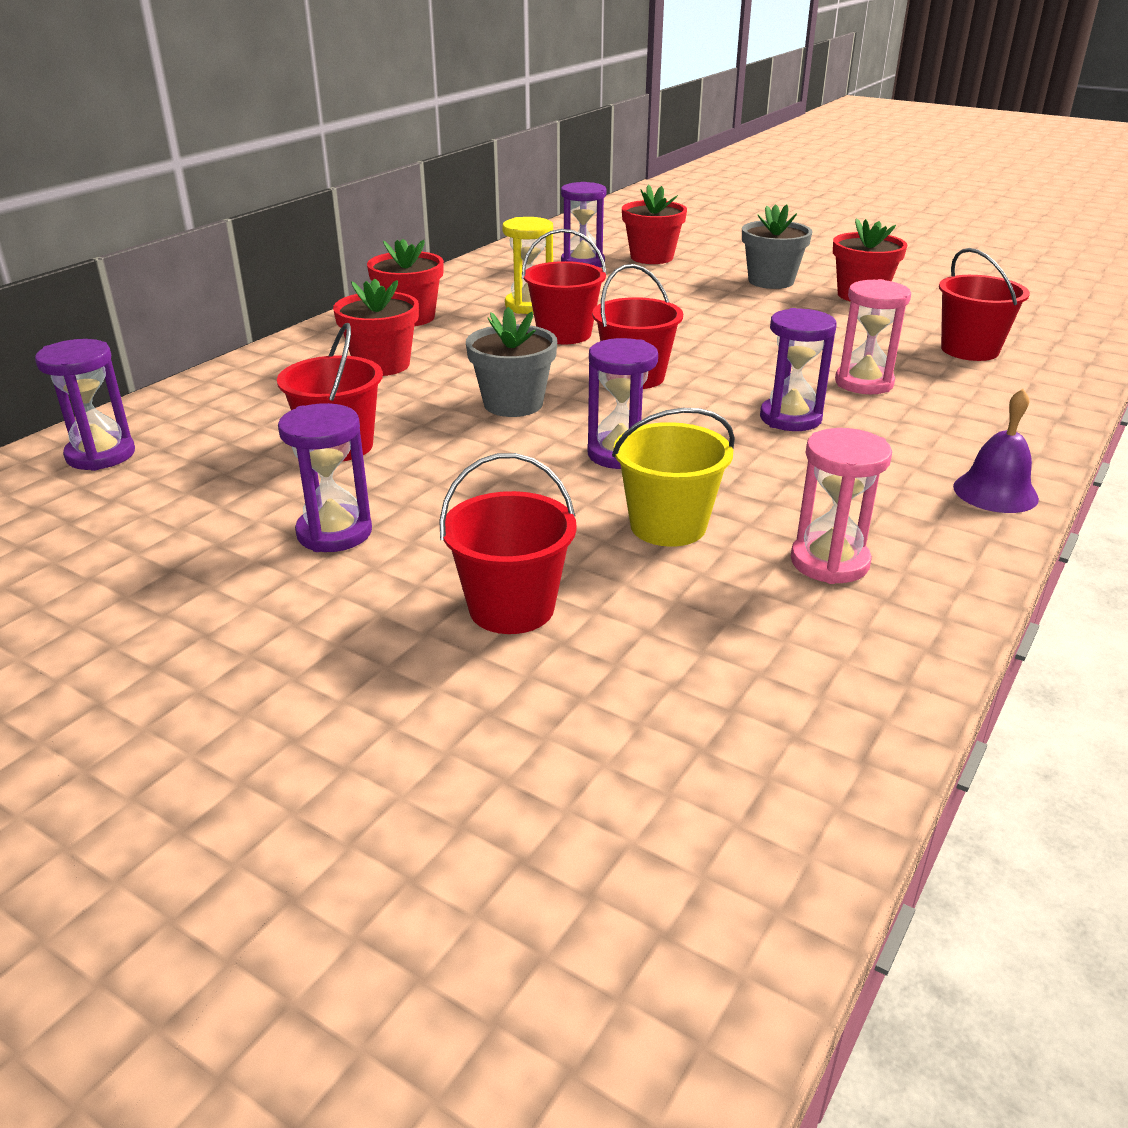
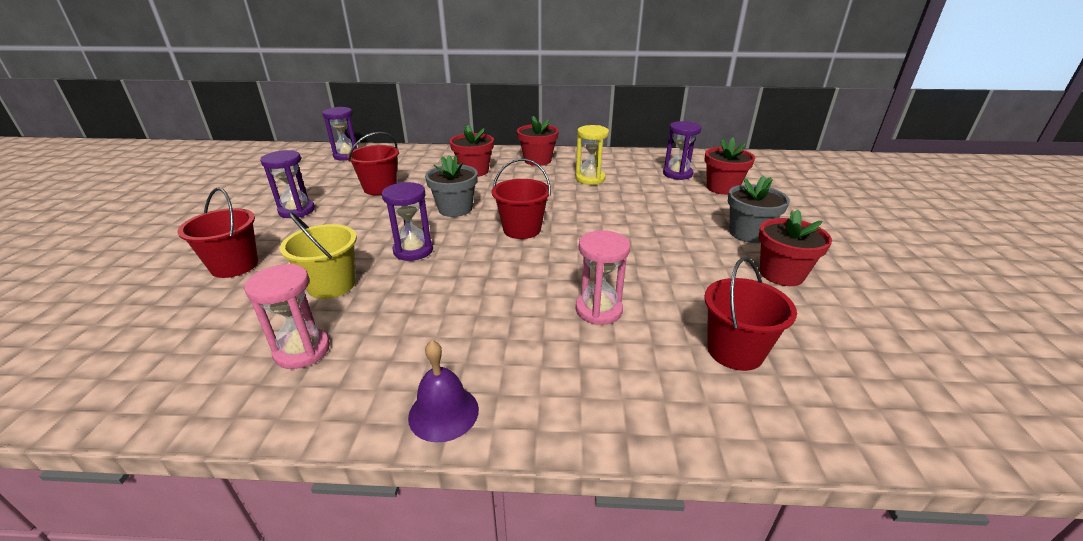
camera: 60 degrees right, 0 degrees up
(564, 334) = (561, 197): red bucket -> none
(790, 418) = (507, 293): purple hourglass -> none

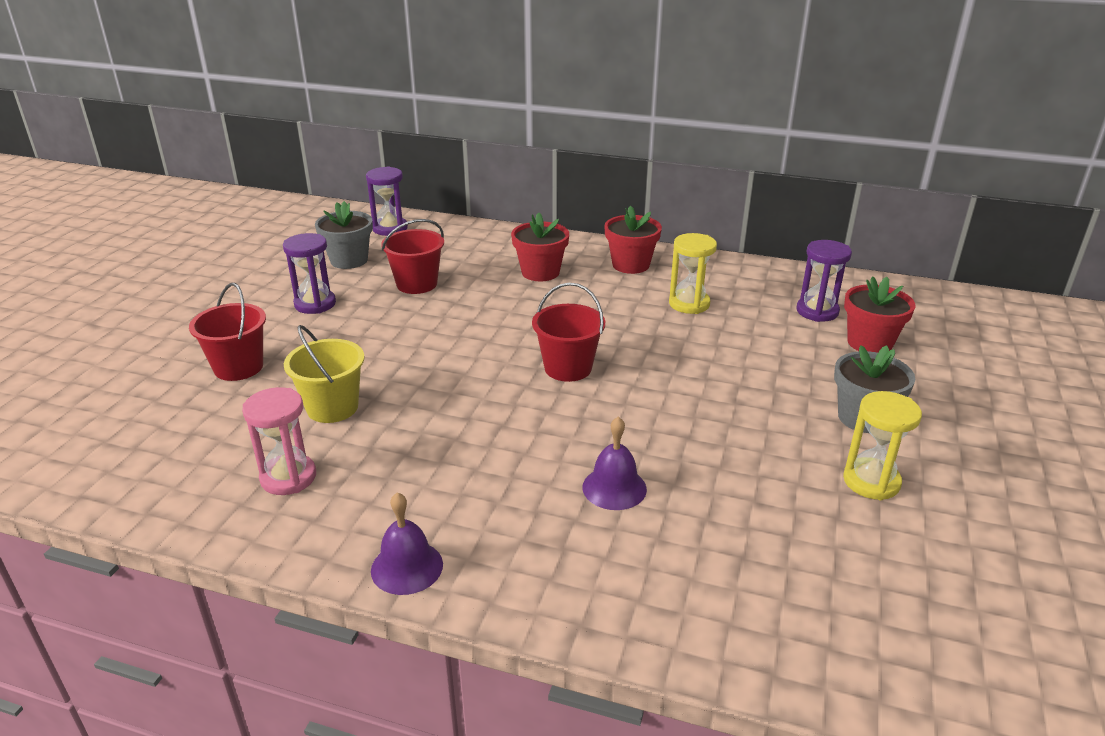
camera: 15 degrees right, 0 degrees up
(413, 250) = (431, 377): purple hourglass -> none
(455, 209) = (497, 327): grey flower pot -> grey flower pot (349, 260)
(598, 310) = (614, 488): pink hourglass -> purple bell
(735, 351) = (749, 565): red bucket -> none
(781, 274) = (871, 481): red flower pot -> yellow hourglass

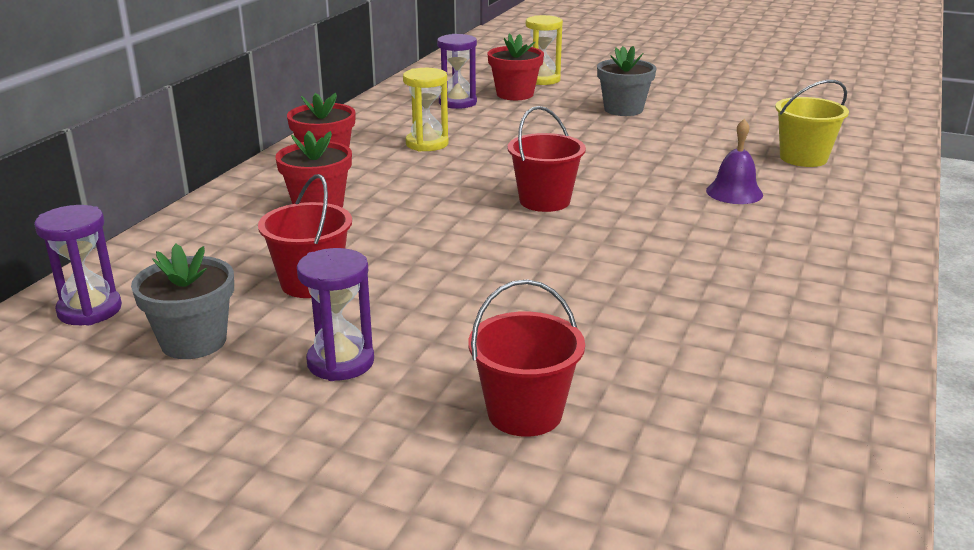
camera: 85 degrees left, 5 degrees down
(288, 477) = (769, 347): pink hourglass -> none
(332, 407) = (626, 328): yellow bucket -> yellow bucket (803, 158)
(407, 567) = (873, 276): purple bell -> none
(871, 481) = (701, 117): yellow hourglass -> yellow hourglass (542, 80)

